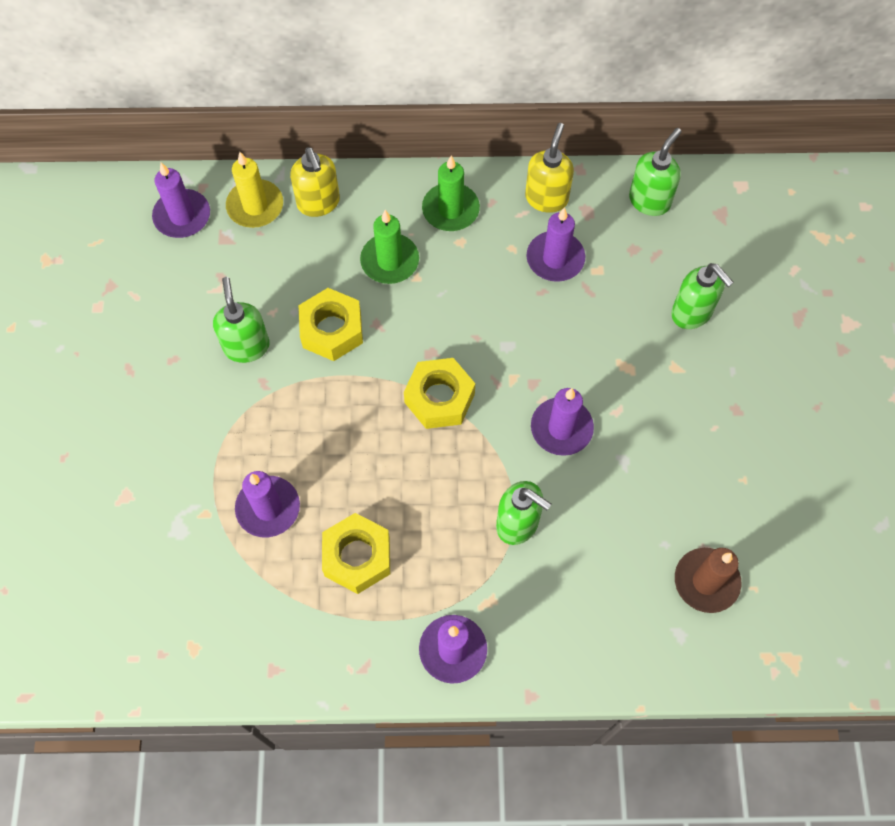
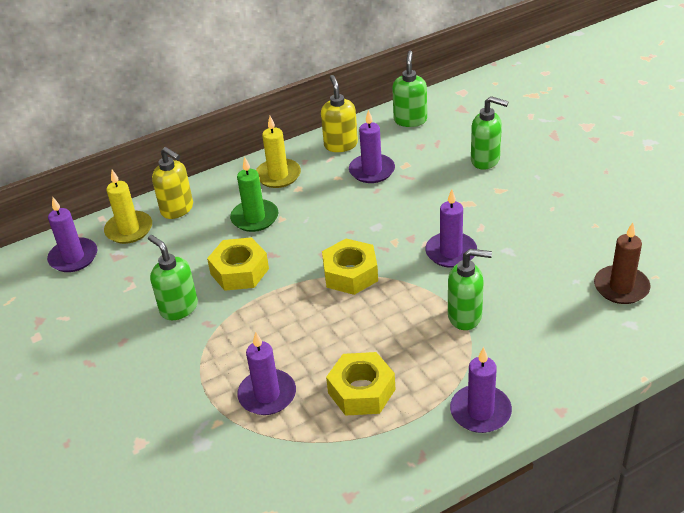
camera: 25 degrees left, 25 degrees down
(450, 210) = (278, 175): green candle -> yellow candle

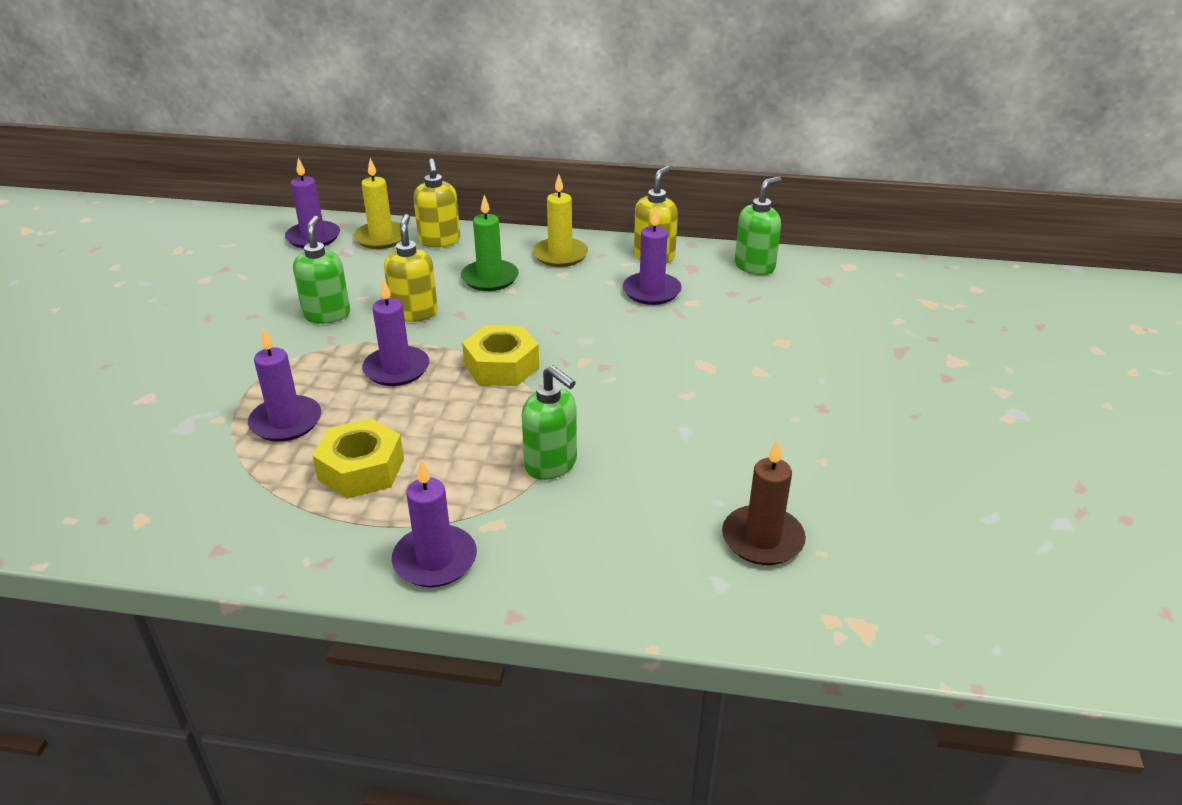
camera: 35 degrees right, 5 degrees down
(239, 271) = (414, 313): yellow nut -> yellow soap dispenser
(451, 252) = (623, 400): purple candle -> purple candle (396, 369)
(485, 160) = (784, 337): green soap dispenser -> none

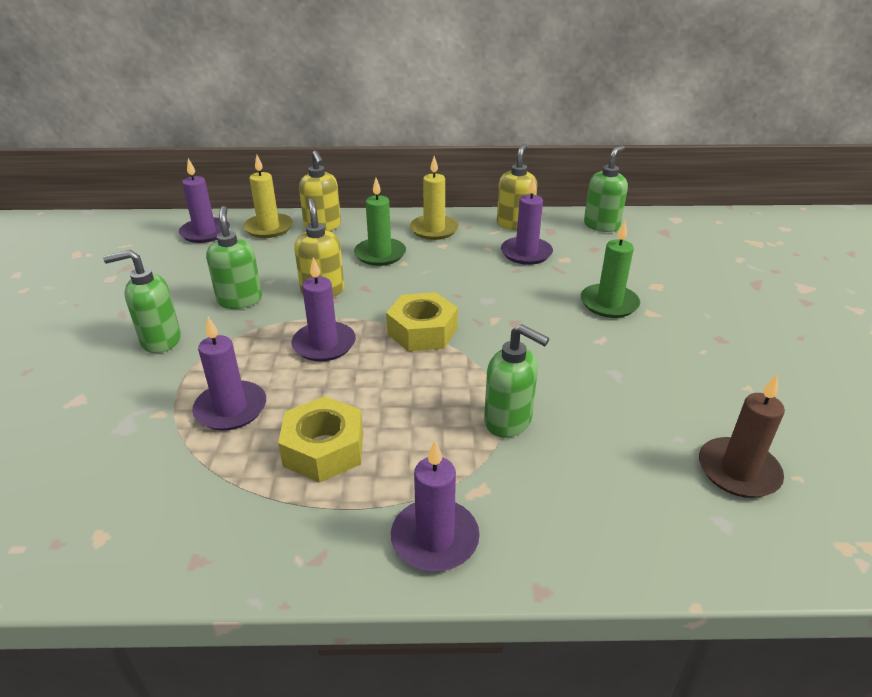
camera: 10 degrees left, 0 degrees up
(238, 348) = (160, 340): none -> green soap dispenser
(717, 356) = (609, 303): none -> green candle

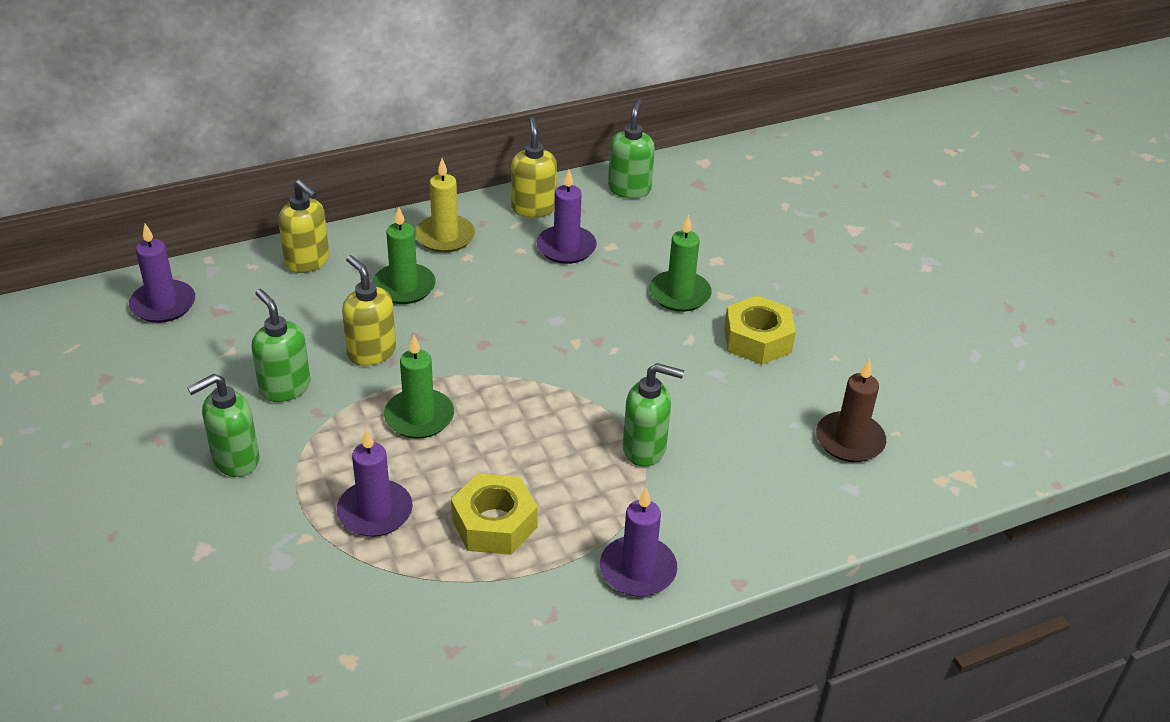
camera: 25 degrees left, 5 degrees up
(269, 228) = (241, 279): yellow candle -> none
(324, 344) = (419, 417): purple candle -> green candle
(422, 331) = (511, 375): yellow nut -> yellow nut (757, 339)

